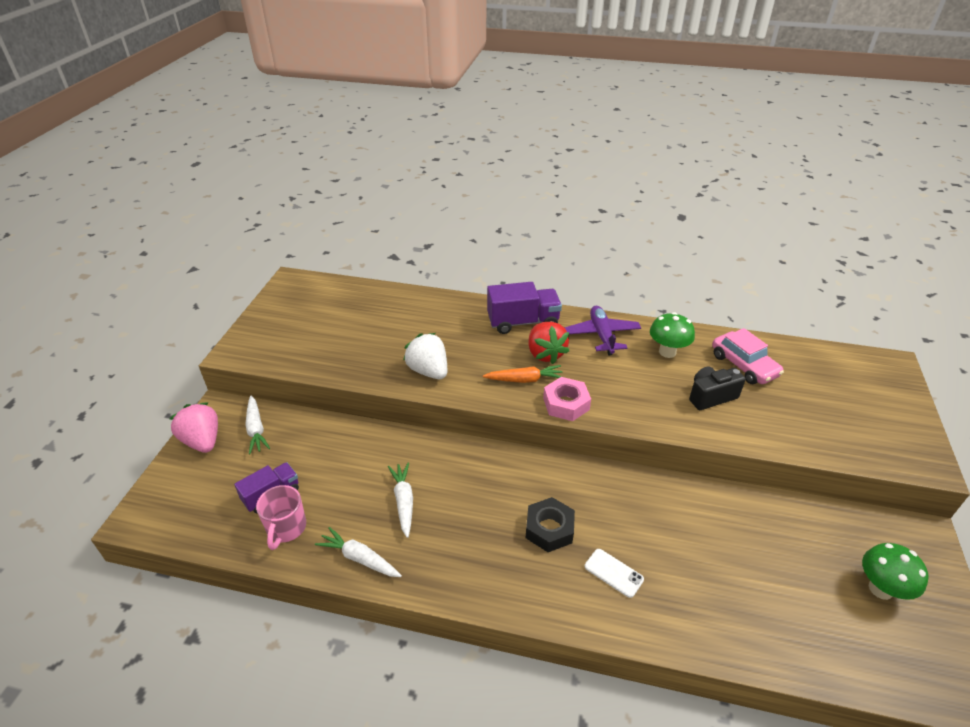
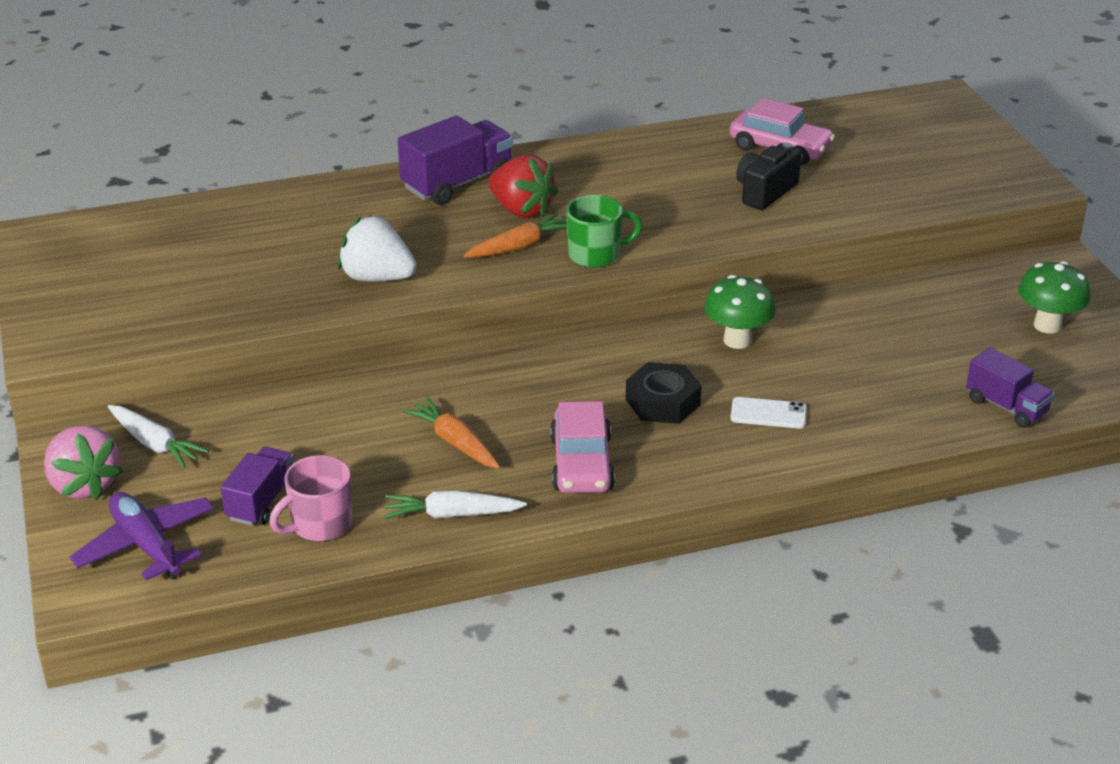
camera: 30 degrees left, 5 degrees down
(202, 441) = (84, 485): pink strawberry -> pink strawberry turned 150 degrees counterclockwise
(286, 528) = (320, 524): pink mug -> pink mug turned 75 degrees clockwise
(404, 502) = (455, 442): white carrot -> orange carrot
(464, 556) = (582, 463): none -> pink car
(566, 404) = (595, 255): pink nut -> green mug
(601, 335) = (578, 167): purple plane -> purple plane (146, 545)
(667, 352) = (677, 161): green mushroom -> green mushroom (737, 340)
(802, 654) = (1006, 406): none -> purple truck

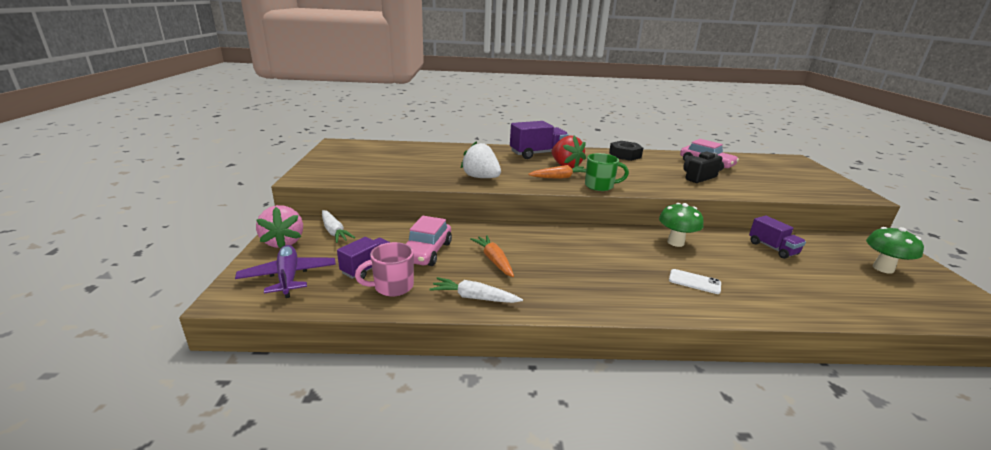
camera: 15 degrees right, 10 degrees down
(582, 463) = (567, 286): pink car -> pink car (426, 252)
(662, 402) = (625, 263): black nut -> black nut (625, 155)
(1006, 406) = (868, 309): purple truck -> purple truck (772, 248)

